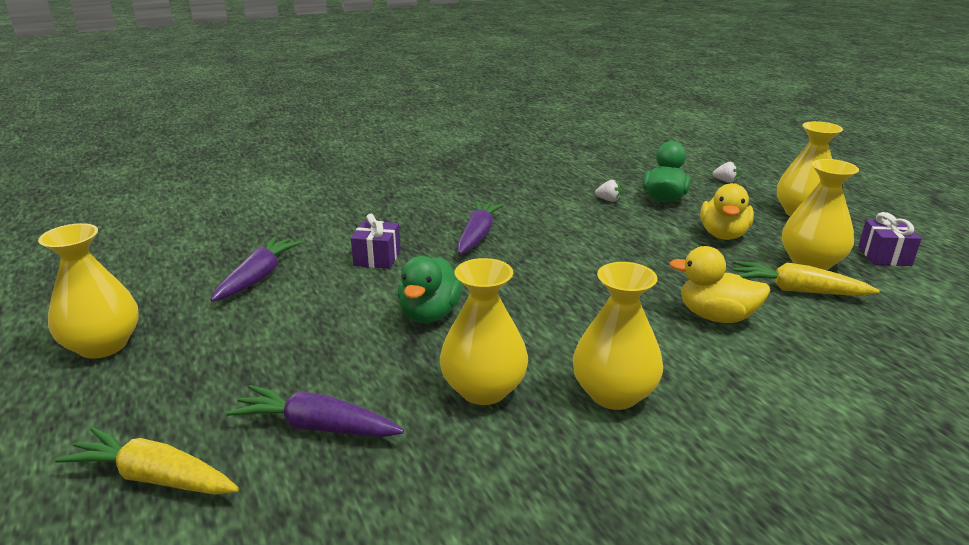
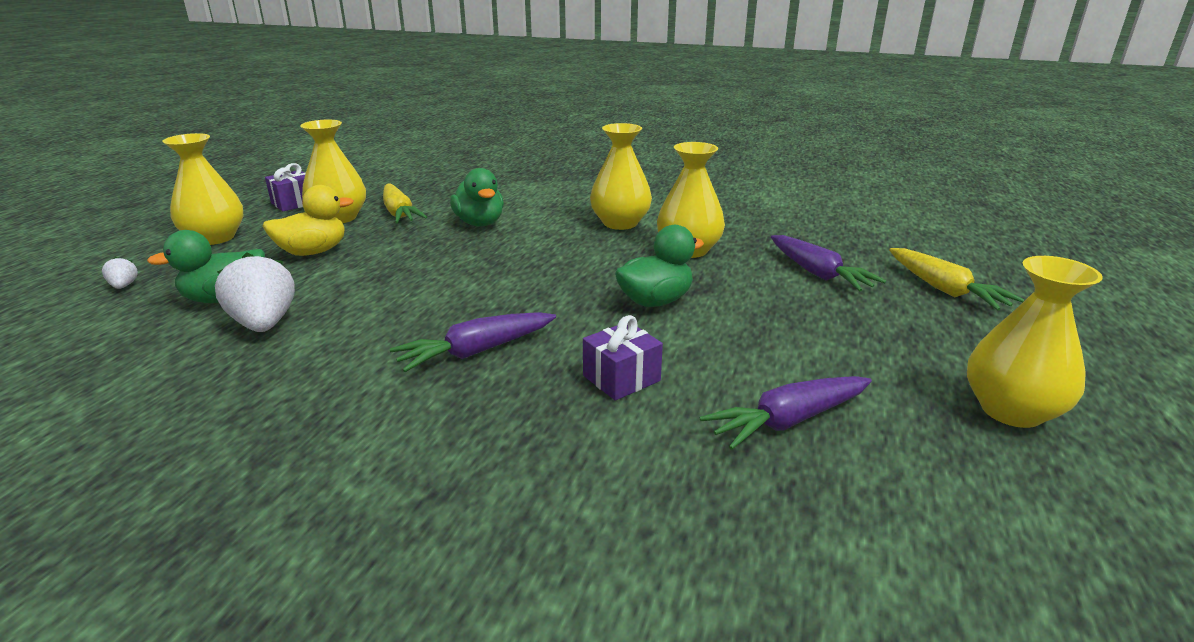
camera: 135 degrees left, 0 degrees up
(608, 200) = (264, 324): white strawberry -> white strawberry, size x2.18
(716, 316) = (480, 223): yellow duck -> green duck

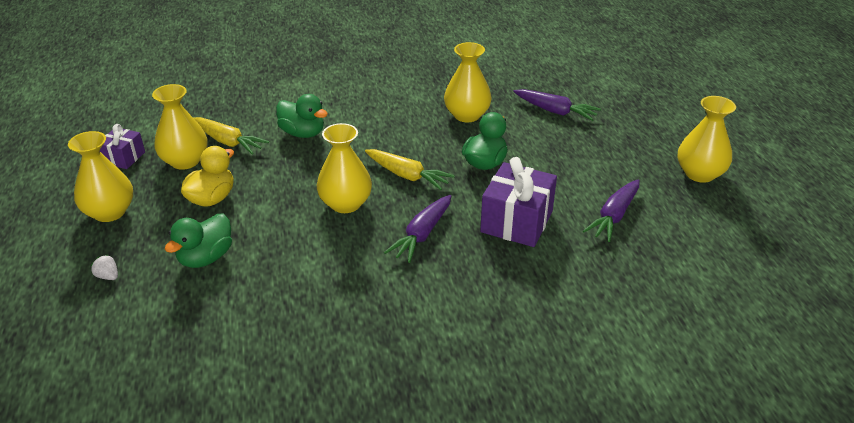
camera: 30 degrees left, 10 degrees up
(264, 324) = (264, 265): white strawberry -> none
(620, 223) = (401, 103): yellow vase -> yellow vase (345, 203)
(621, 378) = (516, 222): purple gift -> purple gift, size x1.74
(945, 290) = (627, 103): yellow carrot -> yellow carrot (407, 176)

